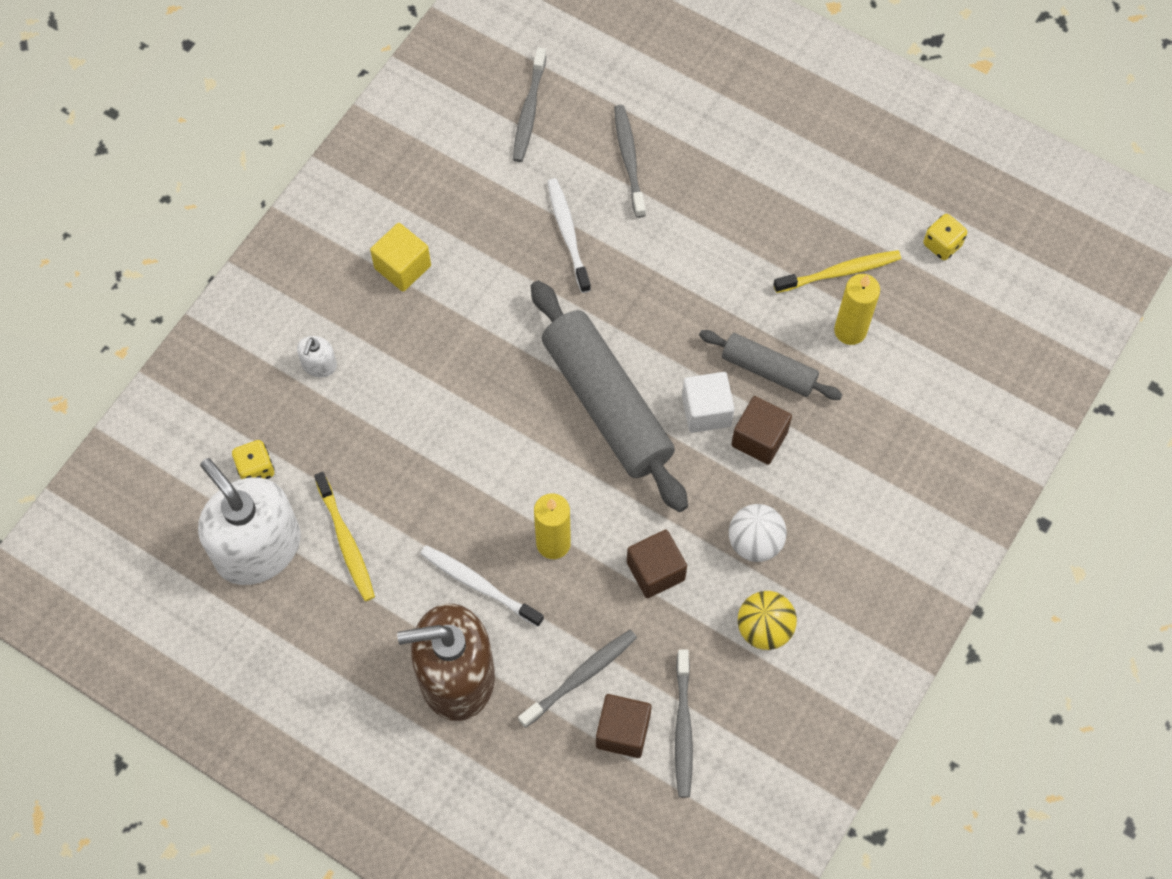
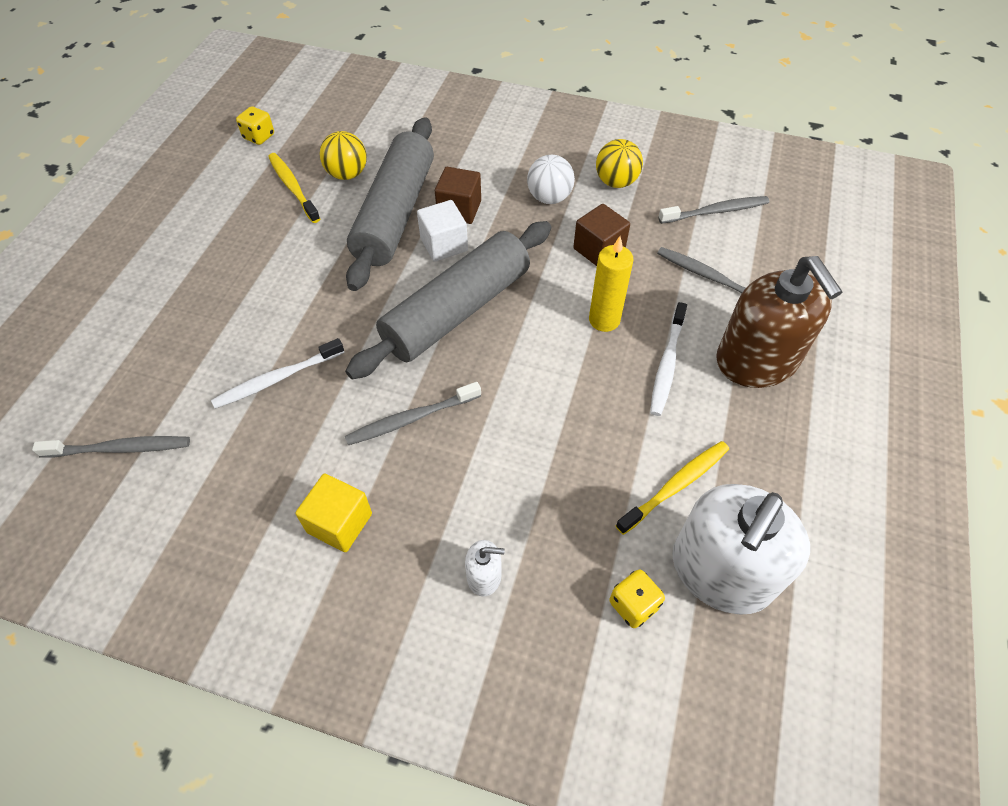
camera: 105 degrees left, 10 degrees down
(623, 731) = (738, 244): brown cube -> none
(629, 159) = (183, 348): grey toothbrush -> grey toothbrush (411, 419)
(768, 371) = (395, 214): grey rolling pin -> grey rolling pin, size x1.82
(850, 331) = (347, 174): yellow candle -> yellow ball

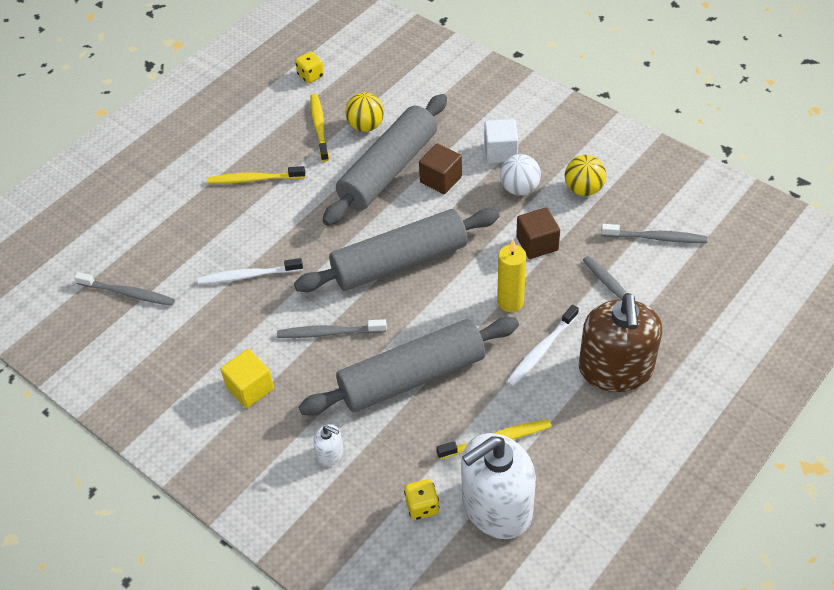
camera: 25 degrees right, 5 degrees down
(237, 263) = (254, 179): none -> yellow toothbrush
(444, 244) = (414, 206): white cube -> white cube (500, 152)
(537, 441) = (412, 377): none -> grey rolling pin

